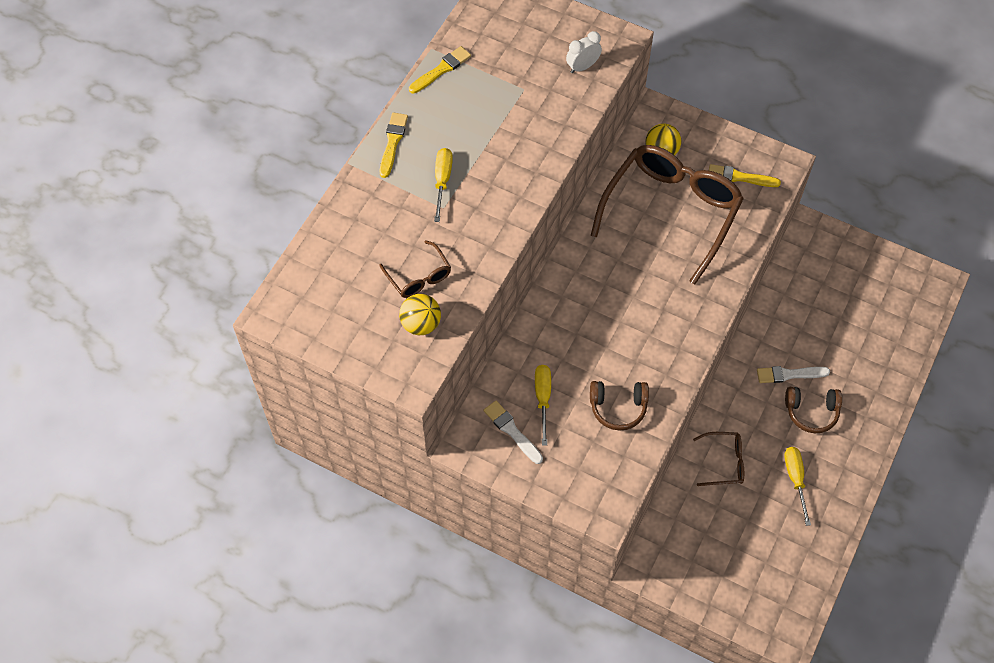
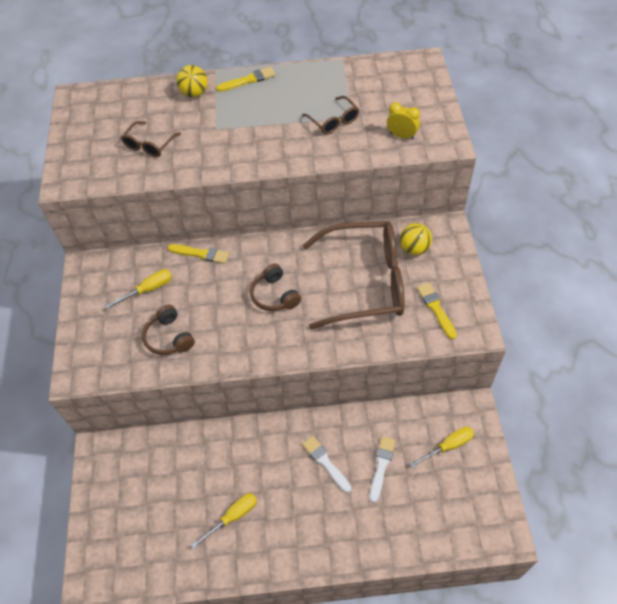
camera: 60 degrees right, 5 degrees down
(421, 324) = (111, 165): yellow ball -> yellow ball (194, 93)
(441, 69) = (329, 71): yellow brush -> yellow brush (201, 254)
(442, 181) = (237, 117): yellow screwdriver -> yellow screwdriver (448, 446)
(512, 431) = (111, 286): white brush -> white brush (381, 466)
(582, 67) = (401, 136): white clock -> yellow clock
(724, 462) = (216, 457): brown glasses -> brown glasses (334, 121)
(811, 412) = (302, 497): brown headphones -> brown headphones (274, 295)

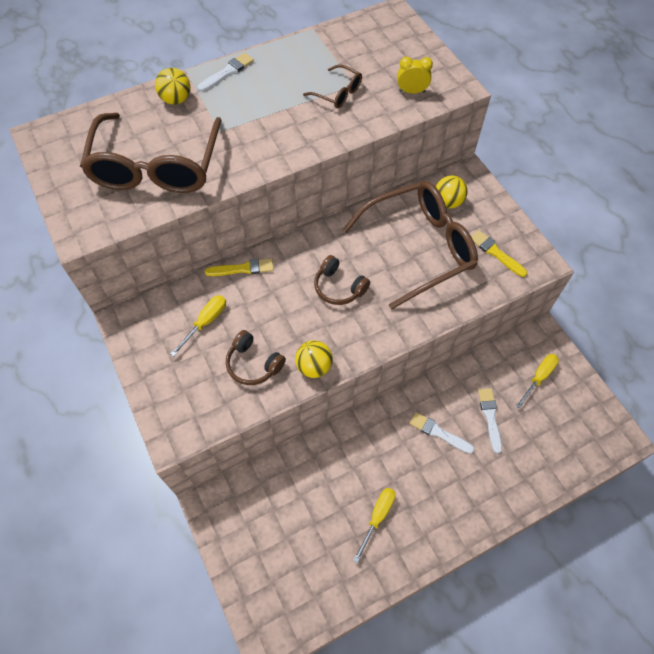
camera: 25 degrees left, 5 degrees up
(149, 145) = (156, 167): brown glasses -> brown glasses, size x2.30
(218, 357) = (314, 367): none -> yellow ball
(248, 80) = (227, 72): yellow brush -> white brush

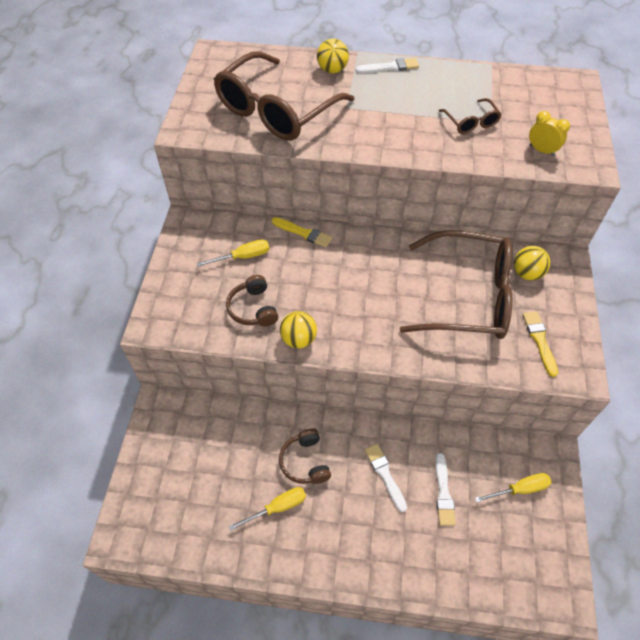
camera: 35 degrees right, 5 degrees down
(339, 287) = (370, 289): brown headphones -> brown headphones (305, 462)
(490, 417) = (443, 492): white brush -> white brush turned 150 degrees clockwise

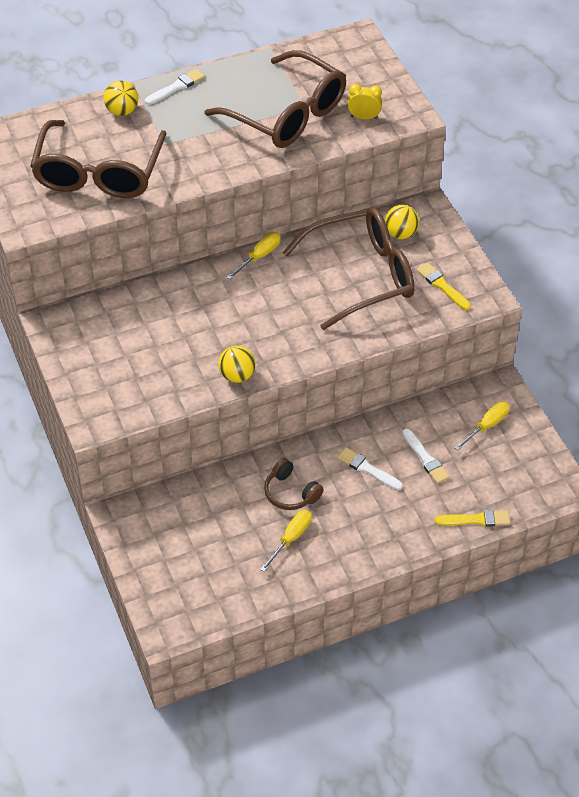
camera: 30 degrees left, 5 degrees down
(243, 257) = (132, 329): yellow screwdriver -> yellow screwdriver (259, 256)
(253, 308) = (177, 369): brown headphones -> none
(303, 233) = (174, 283): yellow brush -> yellow brush (476, 520)
(471, 122) = (287, 114): brown glasses -> brown glasses, size x2.30

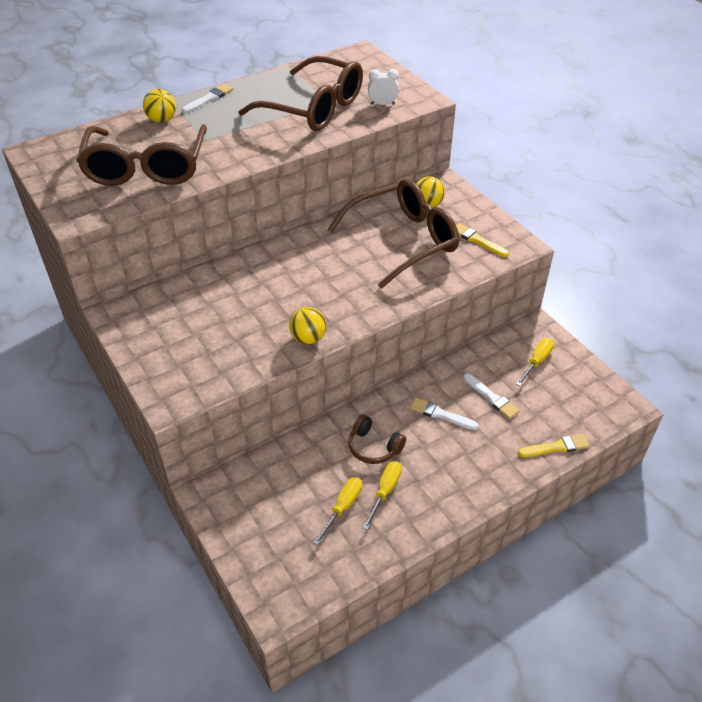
camera: 10 degrees left, 5 degrees down
(259, 256) = (306, 236): yellow screwdriver -> yellow screwdriver (342, 507)
(364, 117) = (382, 104): yellow clock -> white clock

